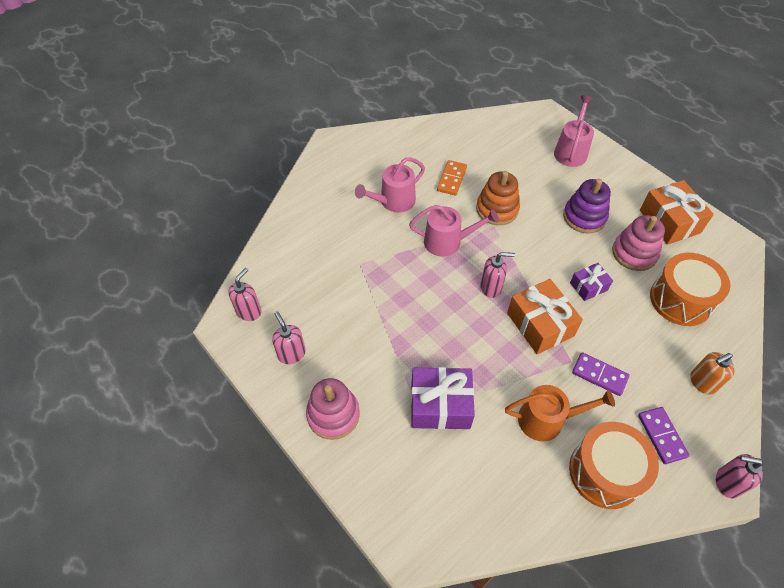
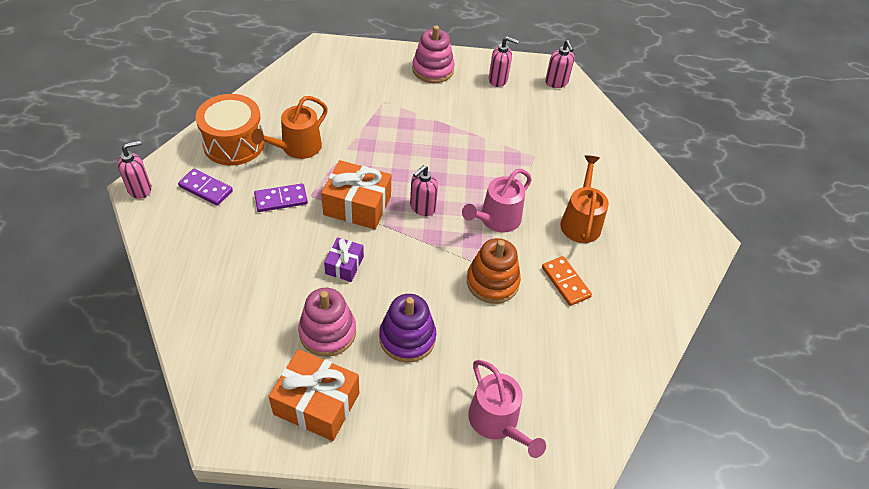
camera: 130 degrees right, 5 degrees down
(394, 201) = (580, 222): pink watering can -> orange watering can
(440, 405) = (375, 112): purple gift -> none
(680, 300) = (251, 312): orange drum -> none
(702, 382) = (192, 248): orange soap dispenser -> none

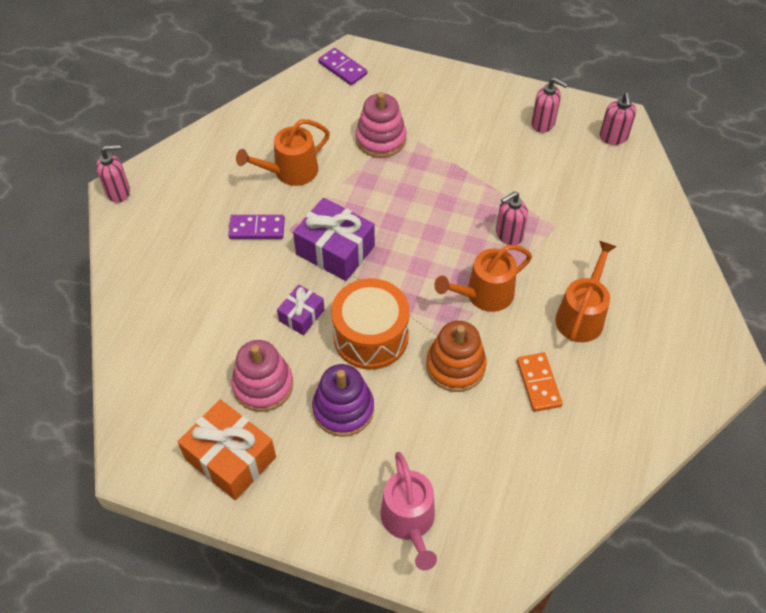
camera: 20 degrees right, 5 degrees up
(206, 188) = (183, 203): purple domino -> purple domino (342, 68)
(234, 143) = (225, 156): orange drum -> orange drum (370, 336)
(357, 205) = (335, 250): orange gift -> purple gift
(422, 207) = (405, 265): pink soap dispenser -> pink soap dispenser (508, 235)
(433, 70) = (470, 99): pink stacking toy -> pink stacking toy (381, 139)
(496, 219) = (484, 294): pink watering can -> orange watering can

